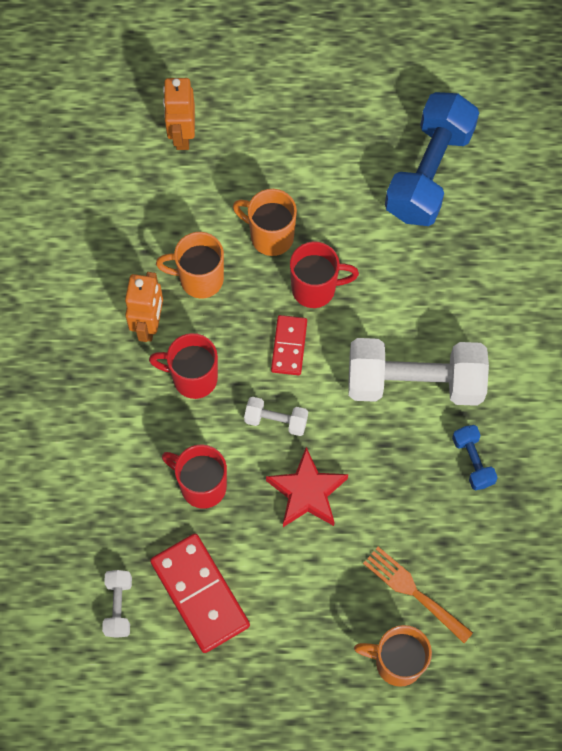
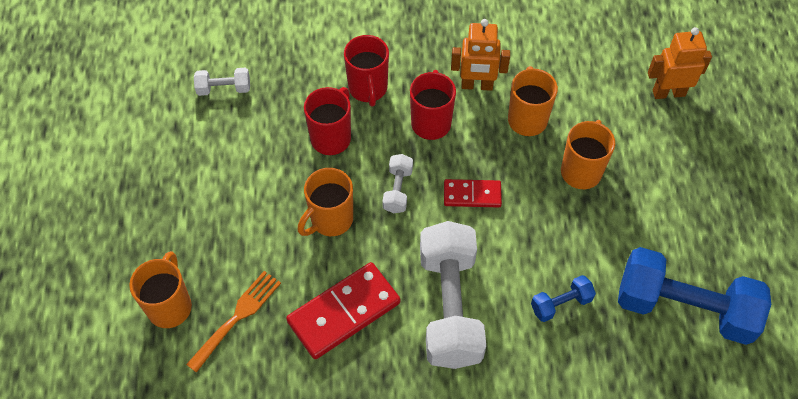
camera: 85 degrees right, 10 degrees down
(200, 593) = (235, 145): red domino -> red domino (344, 312)
(307, 492) = (330, 220): red star -> orange mug
(315, 288) = (534, 213): red mug -> red mug (368, 89)
(472, 461) = (372, 365): blue dumbbell -> blue dumbbell (561, 304)

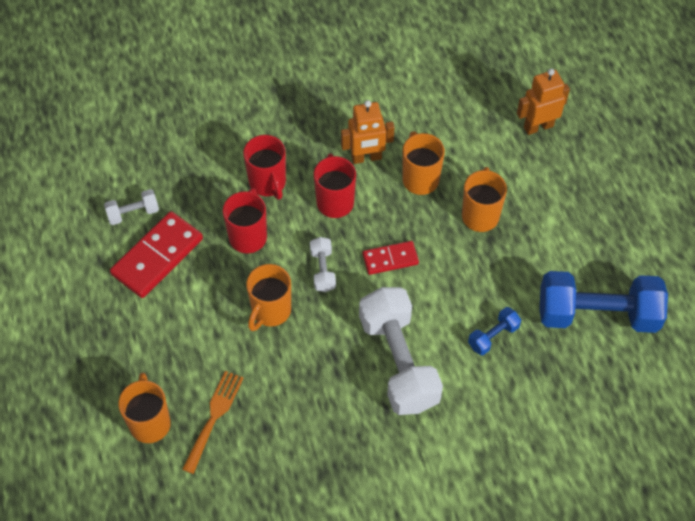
camera: 15 degrees left, 0 degrees up
(344, 312) = (307, 390): red domino -> red domino (157, 257)

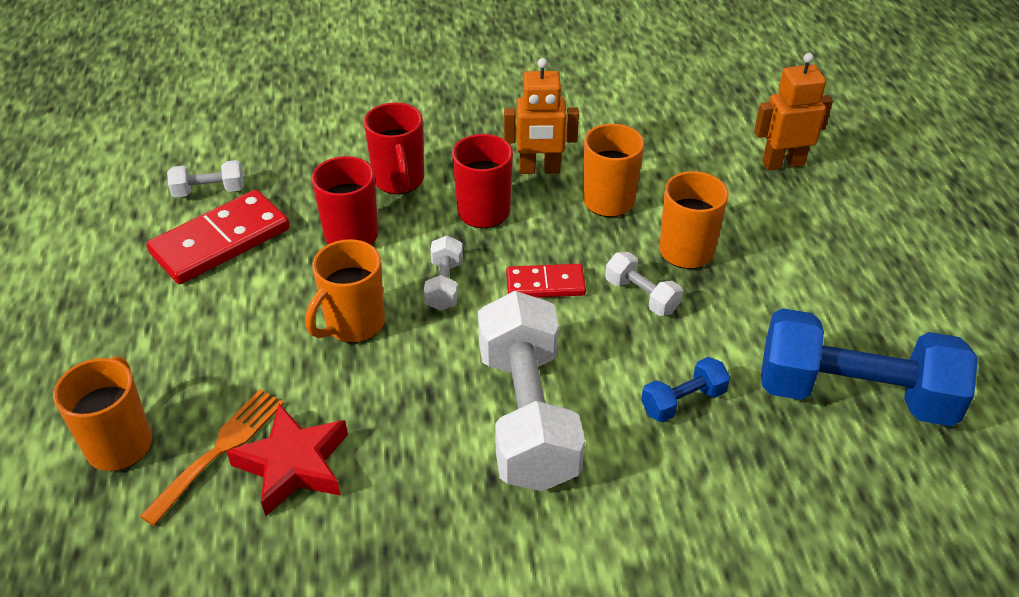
camera: 10 degrees right, 15 degrees down
(263, 419) = (293, 465): none -> red star
(455, 258) = (641, 296): none -> white dumbbell

